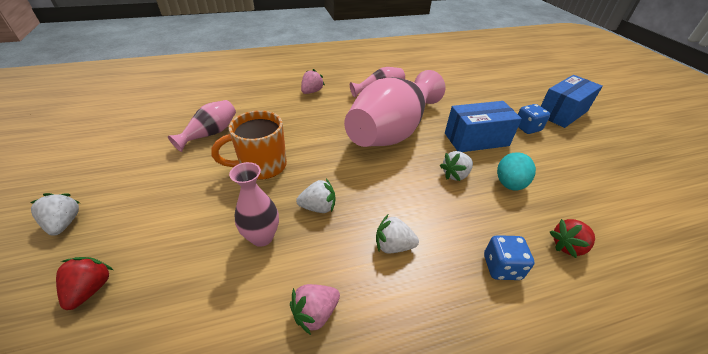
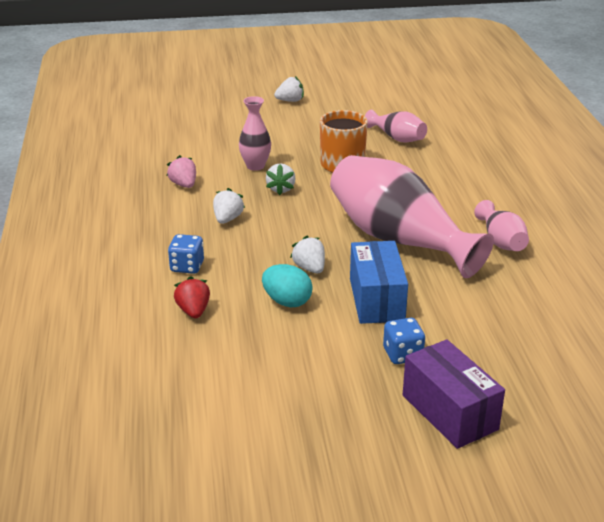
camera: 100 degrees right, 10 degrees down
(91, 289) = (232, 117): red strawberry -> none
(312, 91) = (493, 191): pink strawberry -> none
(562, 113) = (449, 412): blue box -> purple box

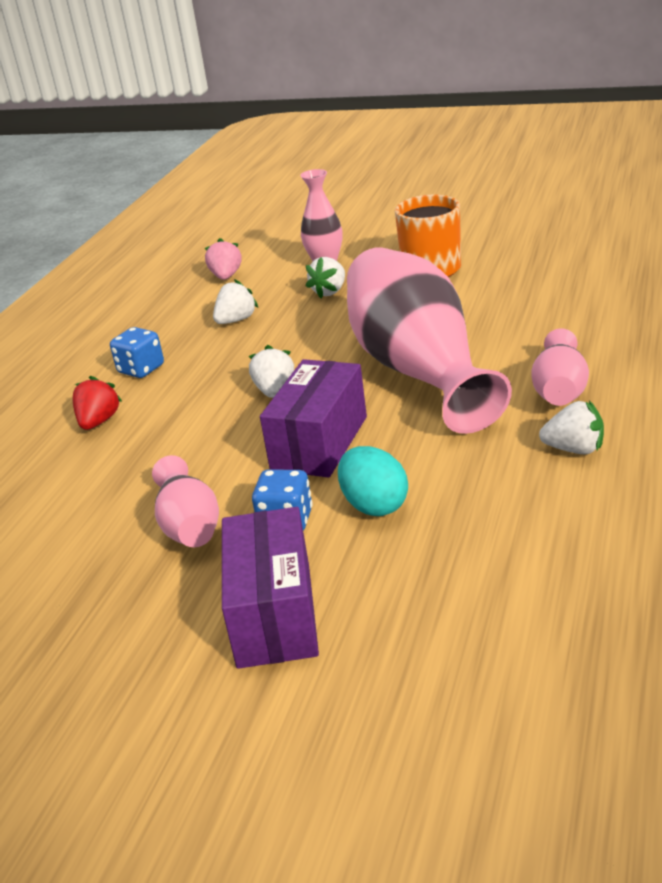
camera: 30 degrees right, 0 degrees up
(287, 301) = (210, 427): turquoise egg -> turquoise egg (374, 505)
(290, 101) = (437, 190): white strawberry -> white strawberry (574, 449)
(376, 299) = (319, 443): blue box -> purple box
(397, 138) = (533, 242): pink vase -> pink vase (189, 525)

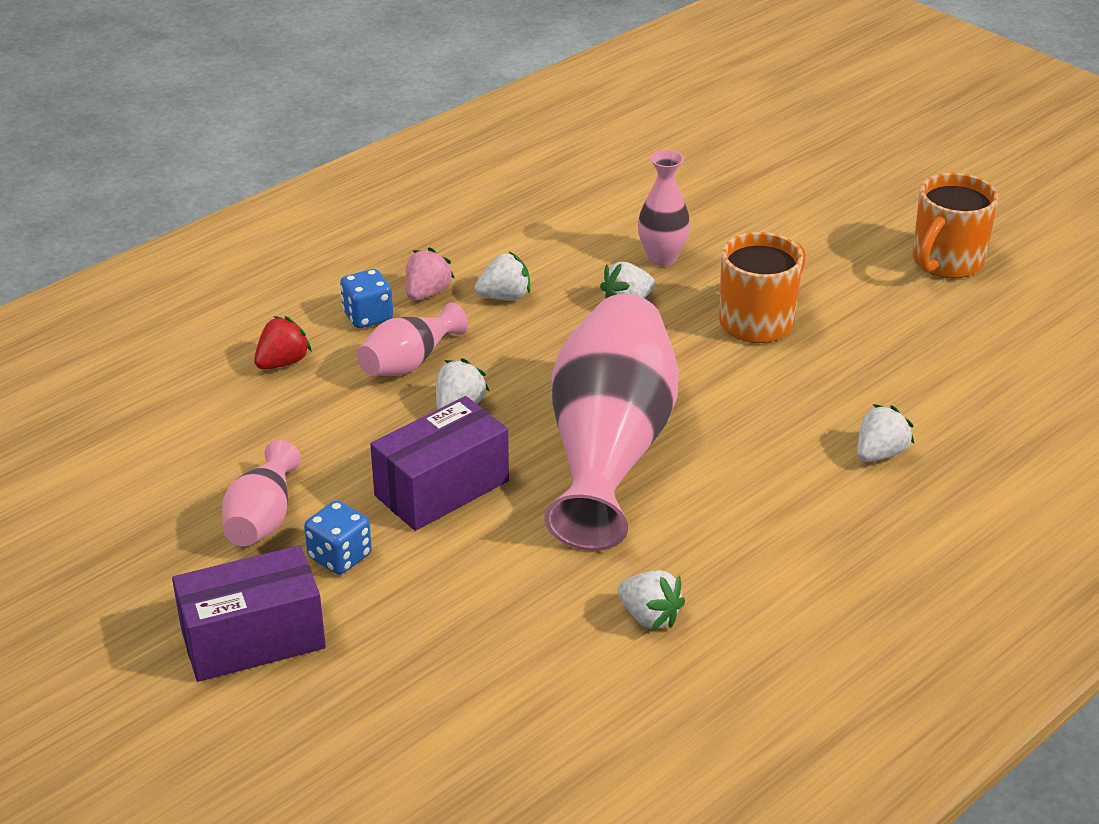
camera: 25 degrees right, 5 degrees up
(226, 276) = (548, 229): pink strawberry -> pink strawberry (427, 293)
(274, 614) = (253, 639): purple box -> purple box turned 45 degrees clockwise
(374, 505) = (423, 580): turquoise egg -> none
(509, 202) = (946, 262): none -> orange mug
(559, 390) = (710, 545): pink vase -> pink vase (409, 362)
(600, 299) = (880, 453): none -> white strawberry

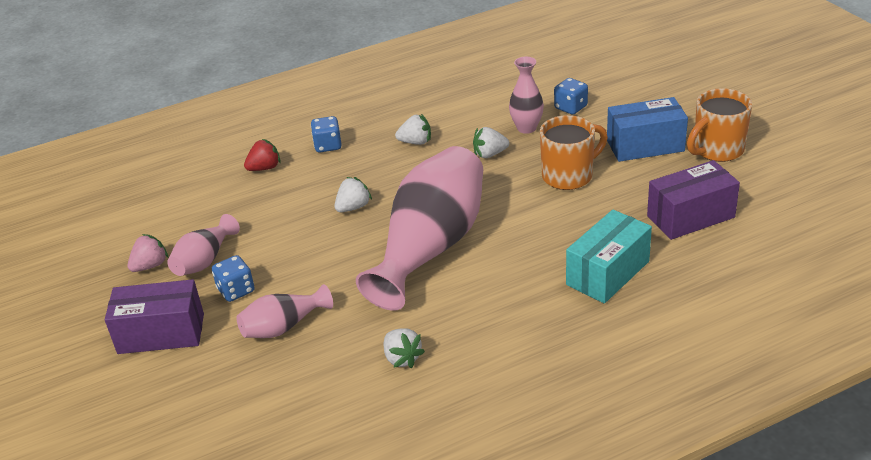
camera: 20 degrees right, 0 degrees up
(409, 362) = (337, 176): pink vase -> pink vase (283, 327)
(427, 293) = (370, 135): pink strawberry -> pink strawberry (150, 265)
(442, 488) = (317, 257): purple box -> purple box (690, 216)
(711, 221) = (570, 107): none -> blue dice
(845, 266) = (645, 145): none -> blue box
(880, 453) = (607, 273): white strawberry -> turquoise box

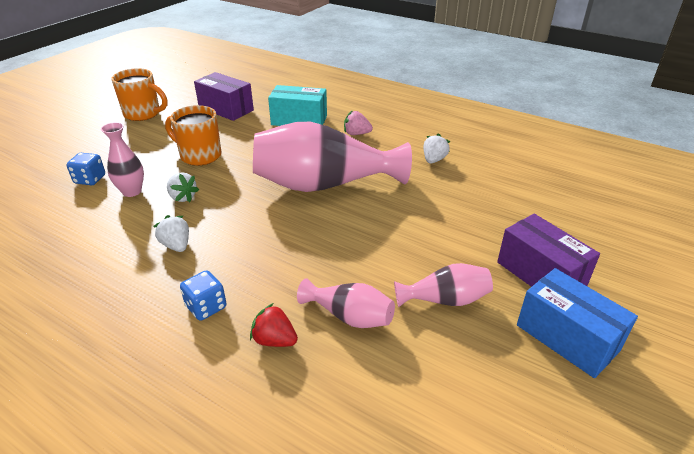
camera: 125 degrees left, 0 degrees up
(150, 265) = (488, 337): pink strawberry -> pink strawberry (356, 134)
(236, 290) = (456, 258): blue dice -> none
(283, 327) = (462, 215): pink vase -> pink vase (349, 316)
(353, 207) = (302, 241): white strawberry -> none
(645, 145) = (145, 137): blue box -> blue box (567, 337)

